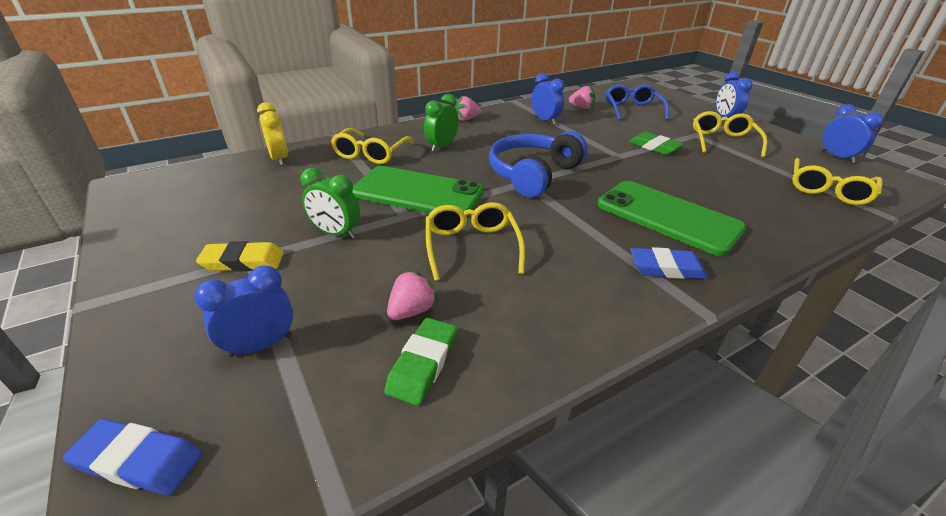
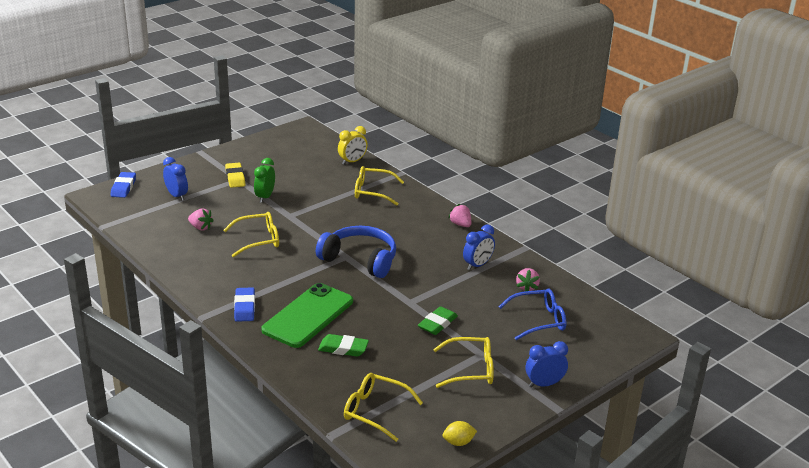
camera: 80 degrees right, 5 degrees down
(417, 193) = (318, 216): green phone -> none
(423, 364) = (166, 234): green eraser -> green eraser (343, 348)
(441, 147) = (396, 218): green clock -> none
(837, 157) = (458, 442): blue clock -> yellow lemon

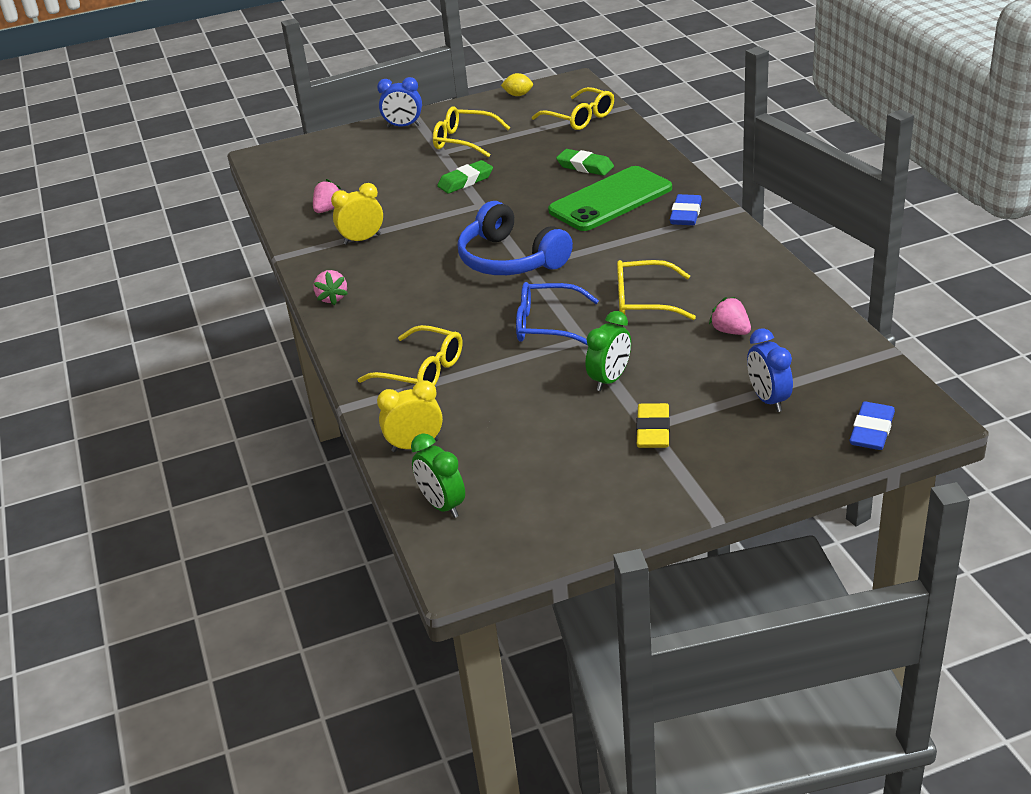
camera: 155 degrees left, 5 degrees up
(324, 143) = (442, 505): none -> green clock
(477, 265) = (362, 239): blue clock -> yellow clock
(539, 320) = (350, 176): blue glasses -> blue glasses (546, 325)

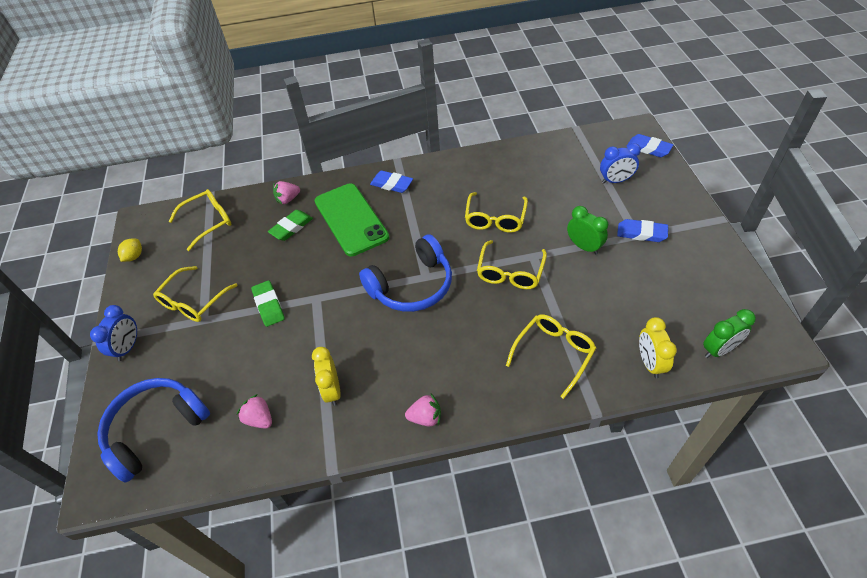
camera: 80 degrees left, 15 degrees up
(316, 164) = (156, 430): none -> blue headphones
(546, 325) = (510, 273): blue glasses -> yellow glasses
(653, 430) = (641, 233): yellow eraser -> blue eraser
(730, 331) = (541, 185): pink strawberry -> pink strawberry (288, 199)

